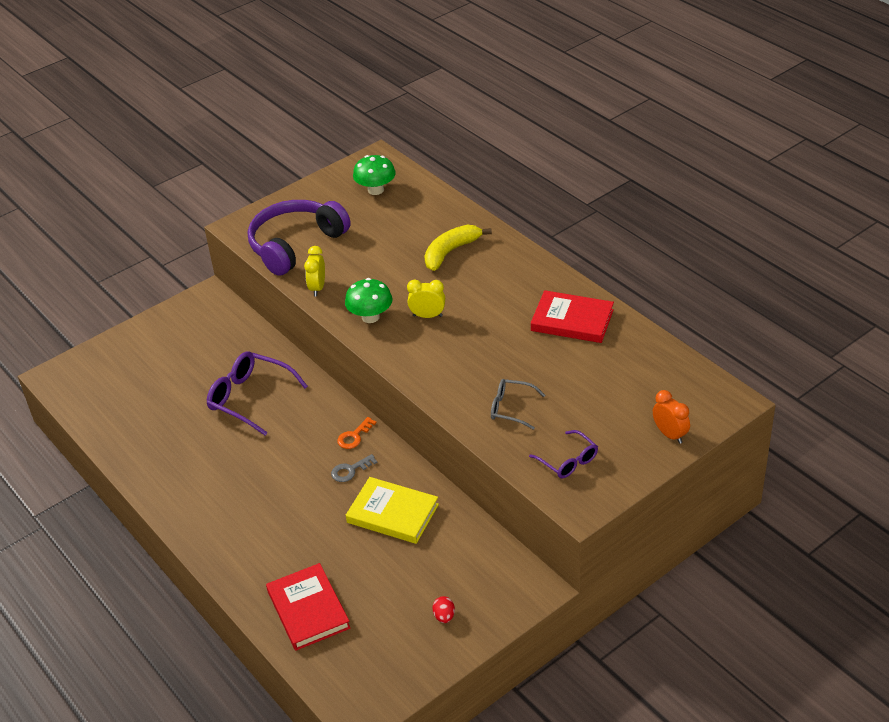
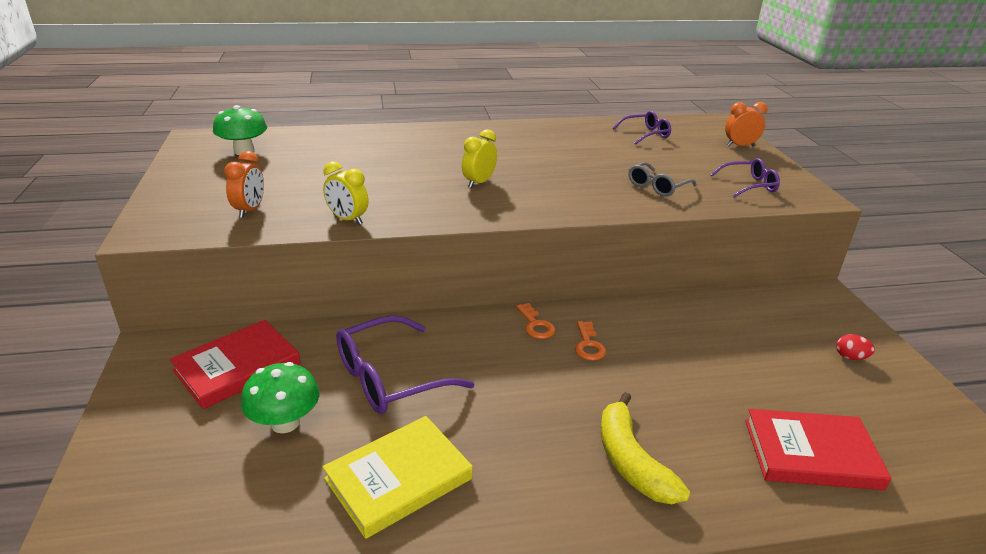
camera: 65 degrees left, 10 degrees down
(295, 244) = (250, 210): purple headphones -> orange clock
(350, 470) = (588, 345): grey key -> orange key
(370, 317) = (441, 207): green mushroom -> green mushroom (285, 422)
(393, 513) = (677, 339): yellow book -> yellow book (398, 478)
(450, 252) = (400, 149): yellow banana -> yellow banana (631, 461)
(572, 320) = (563, 136): red book -> red book (237, 367)
(634, 366) = (646, 134): none -> purple glasses

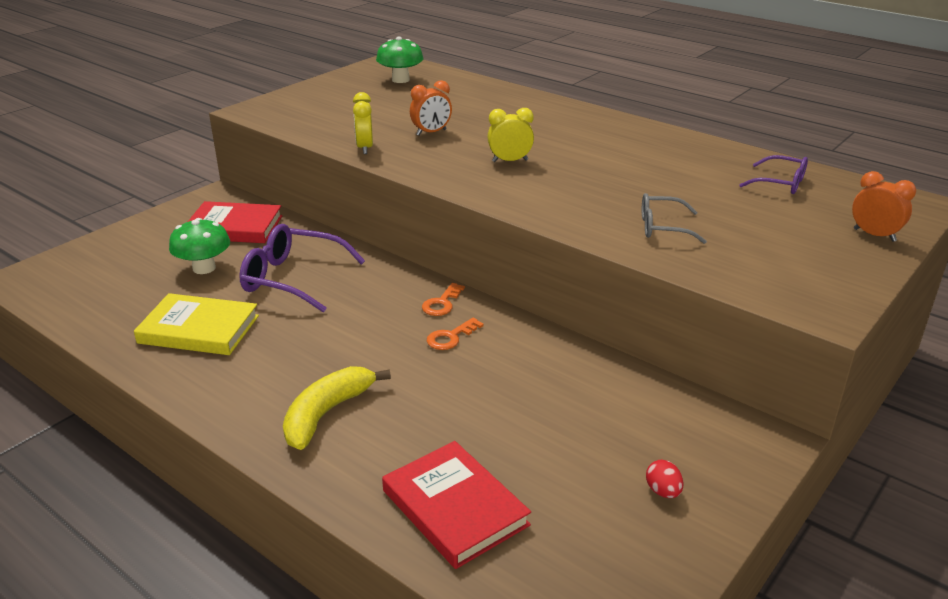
camera: 50 degrees right, 0 degrees up
(250, 210) = (324, 119): orange clock -> orange clock (431, 132)
(749, 185) = (772, 269): purple glasses -> none

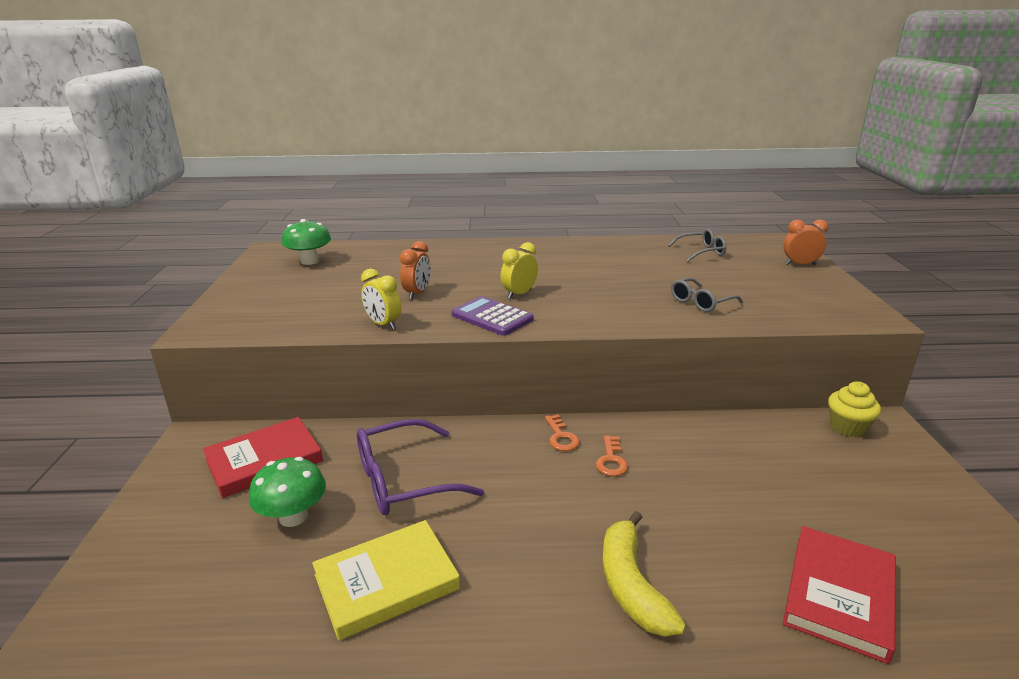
camera: 40 degrees left, 5 degrees down
(451, 171) = (492, 317): none -> purple calculator
(455, 507) = (839, 595): red book -> red book turned 75 degrees counterclockwise
(663, 491) = (903, 491): red egg -> none
(719, 423) = (848, 427): none -> yellow cupcake
(781, 183) = (701, 252): purple glasses -> grey glasses

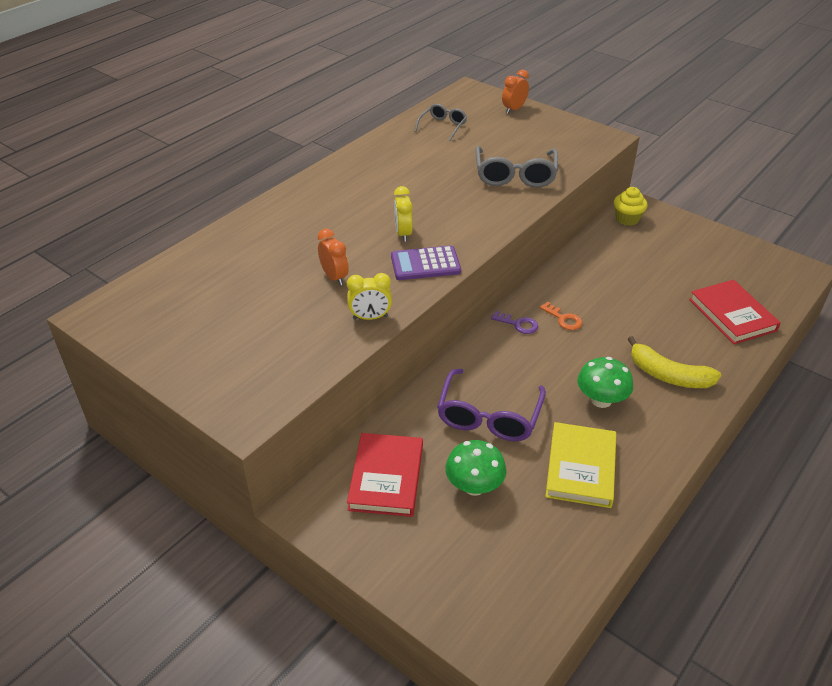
camera: 50 degrees left, 15 degrees up
(309, 261) = (169, 303): green mushroom -> green mushroom (601, 400)
(561, 437) = (518, 324): orange key -> purple key
(700, 302) = (515, 175): grey glasses -> grey glasses, size x1.70

